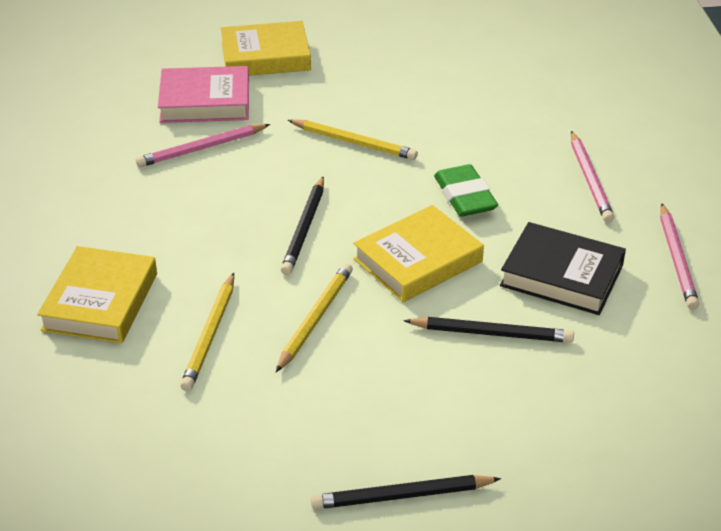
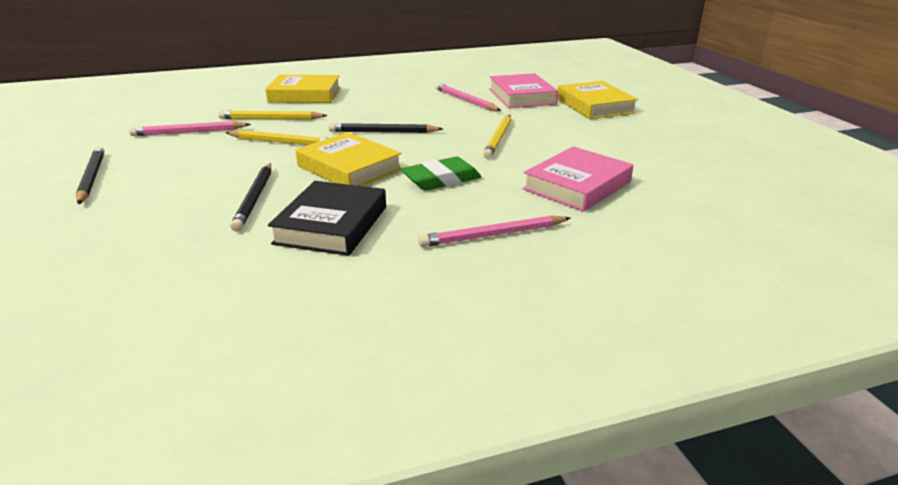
camera: 80 degrees right, 10 degrees down
(494, 116) = (577, 185): none -> pink book
(677, 259) = (361, 289): pink pencil -> pink pencil (189, 132)

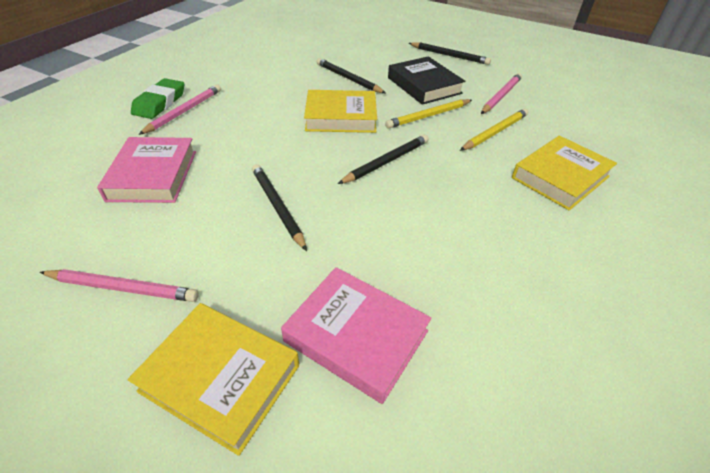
camera: 135 degrees right, 15 degrees up
(332, 225) = (281, 83): black book -> black book (424, 85)
(441, 179) = (265, 135): green eraser -> green eraser (160, 103)
(465, 100) = (407, 269): pink pencil -> pink pencil (123, 288)
(498, 138) = (277, 206): yellow pencil -> black pencil

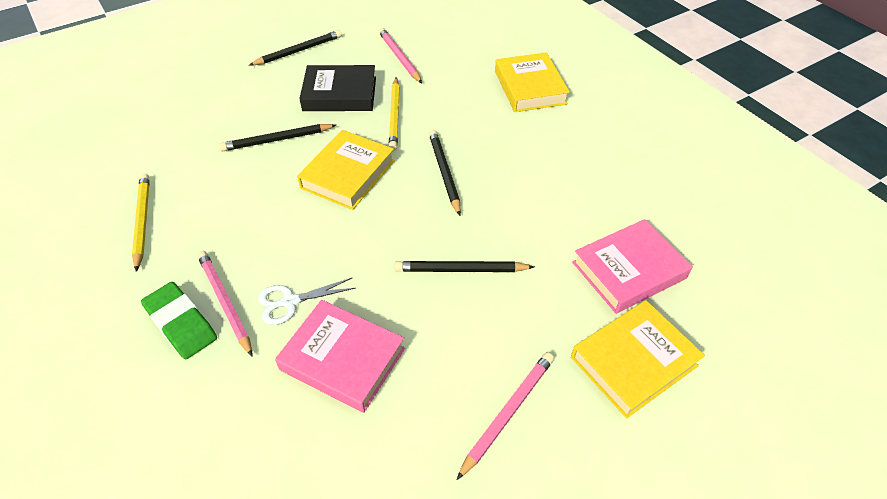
camera: 60 degrees left, 5 degrees up
(197, 135) = (290, 301): none -> white scissors
(495, 132) = (450, 89): yellow pencil -> yellow pencil (142, 221)

